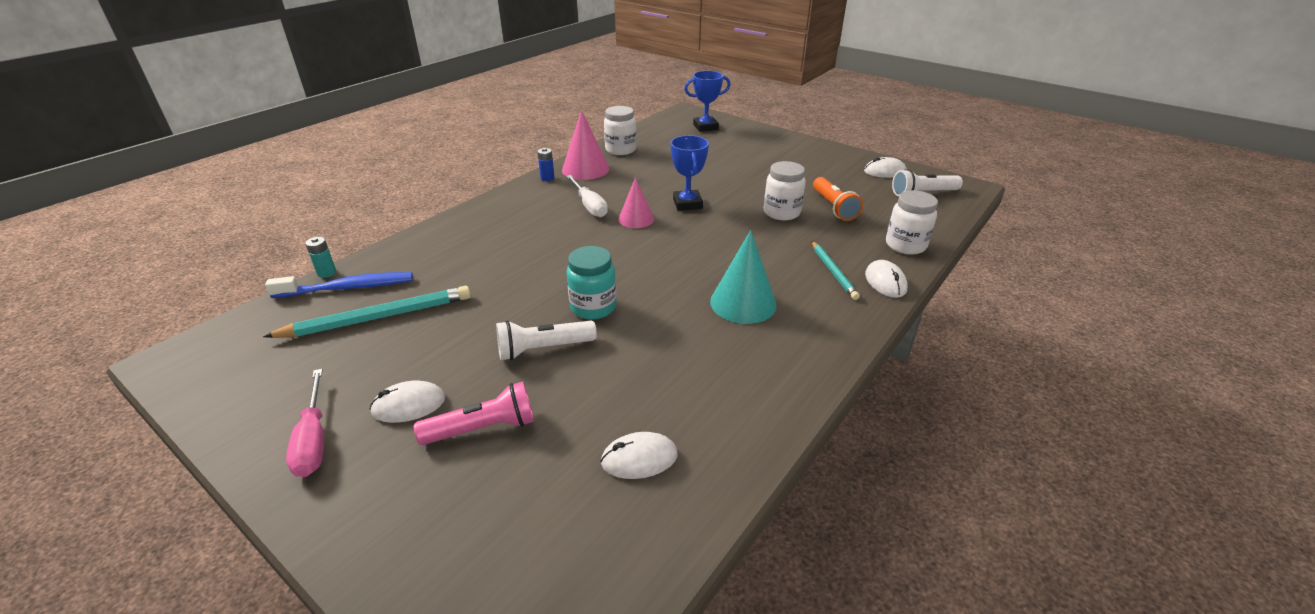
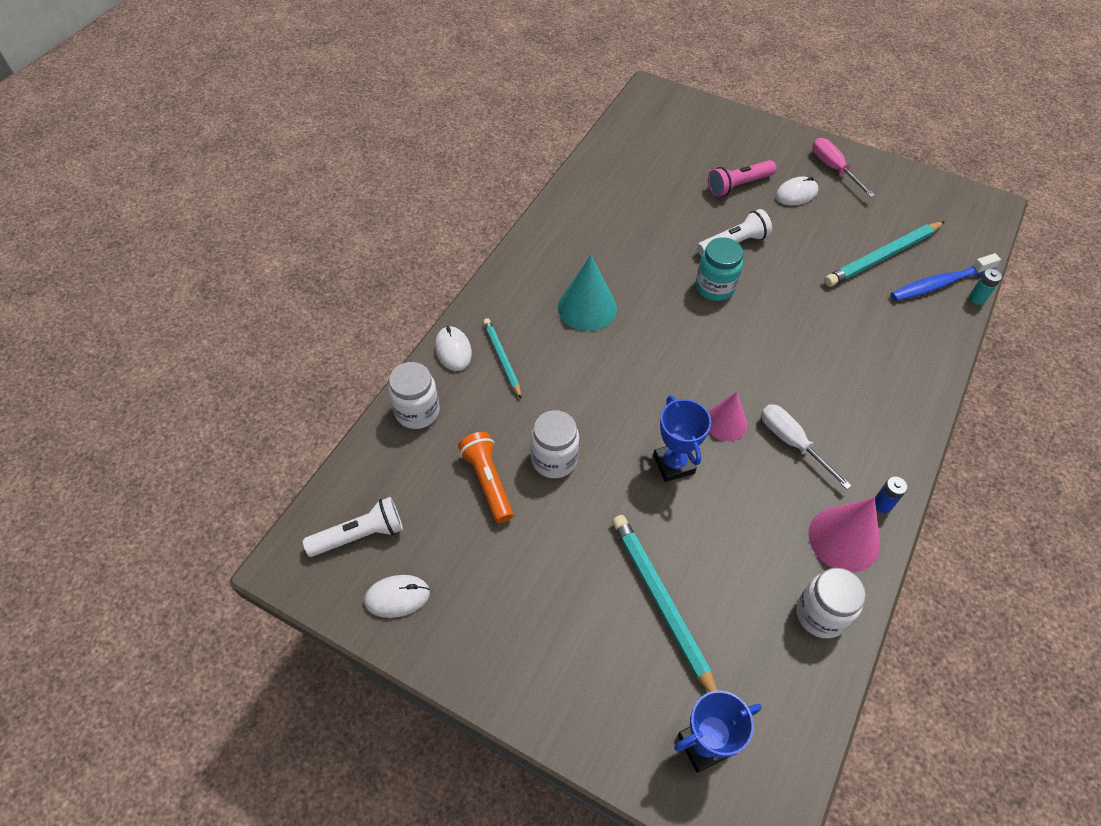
camera: 170 degrees right, 20 degrees up
(639, 458) = (636, 179): white mouse -> none
(715, 159) = (661, 603): none -> turquoise pencil

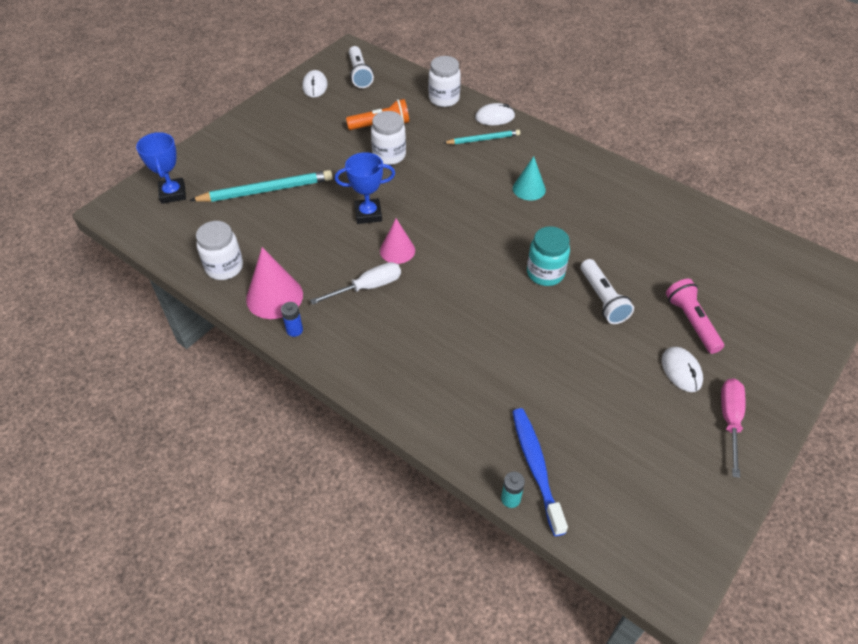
camera: 100 degrees right, 5 degrees down
(587, 307) = (529, 189): turquoise cone -> turquoise cone, size x0.66
(834, 169) = (730, 421): pink screwdriver -> pink screwdriver turned 60 degrees counterclockwise
(882, 257) = (580, 424): turquoise pencil -> none

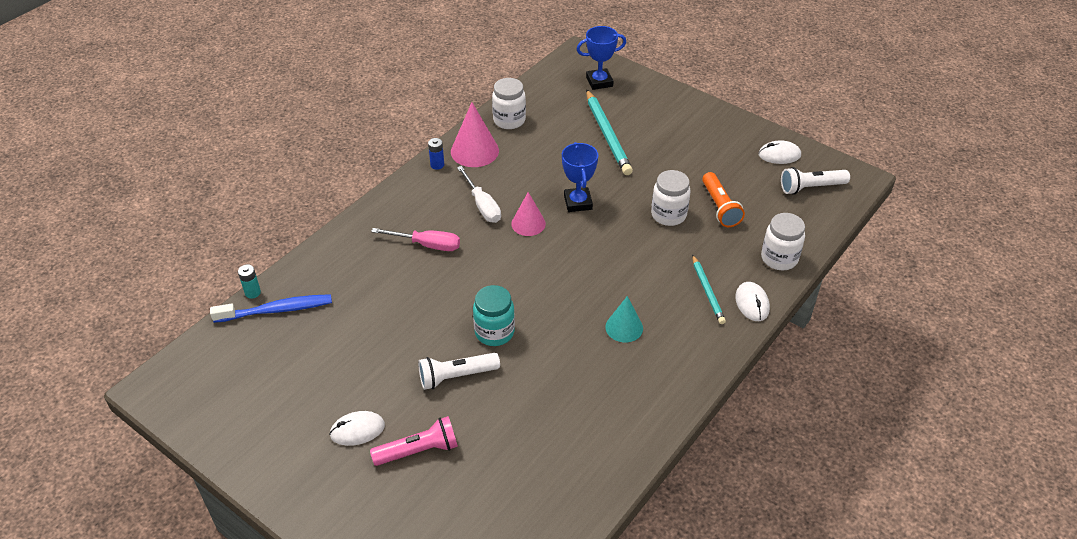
camera: 90 degrees right, 5 degrees down
(730, 421) = (293, 460): pink screwdriver -> pink screwdriver (427, 245)

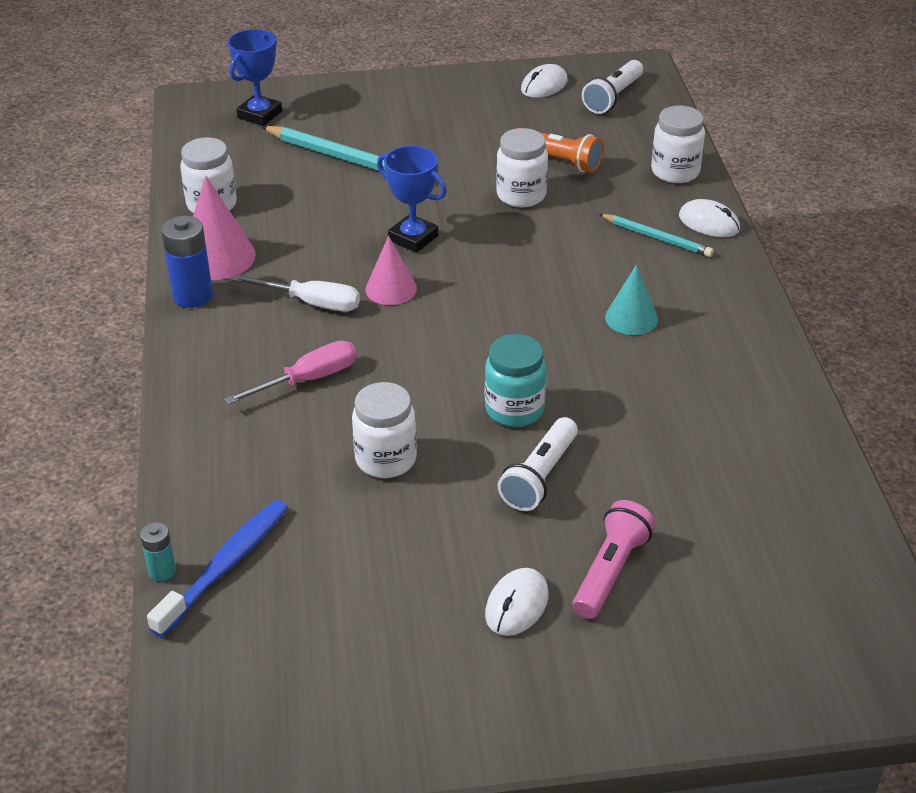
camera: 45 degrees left, 5 degrees down
(404, 312) = (386, 459): none -> white jar
(437, 165) = (193, 296): blue battery -> blue battery, size x1.79

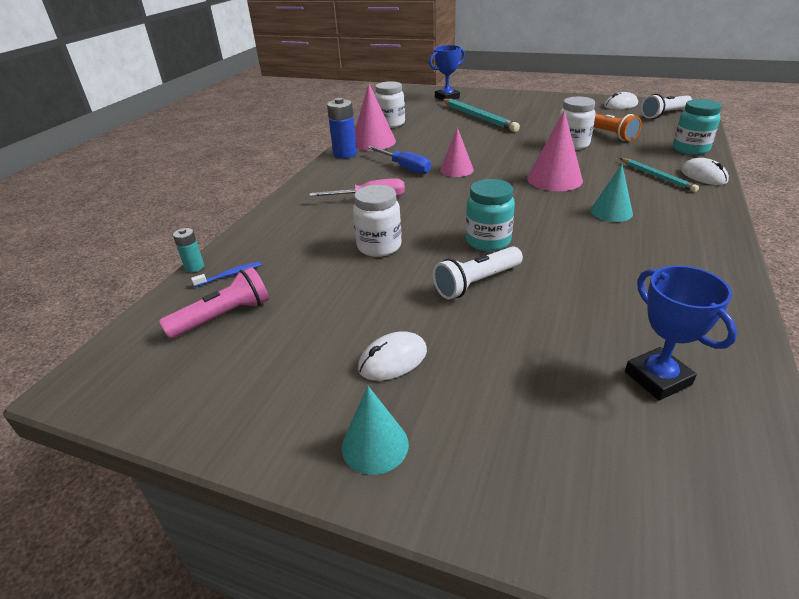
camera: 30 degrees right, 5 degrees down
(225, 566) = (230, 275): blue toothbrush -> blue toothbrush, size x0.48
(312, 303) = (405, 167): white screwdriver -> blue screwdriver
(413, 238) = (489, 151): blue trophy -> blue trophy (657, 378)
(534, 275) = (554, 179): none -> pink cone
(564, 696) = (375, 445): none -> turquoise cone
(610, 571) = (487, 361): pink flashlight -> pink flashlight (223, 316)
(675, 172) = (690, 149): white jar -> turquoise jar

